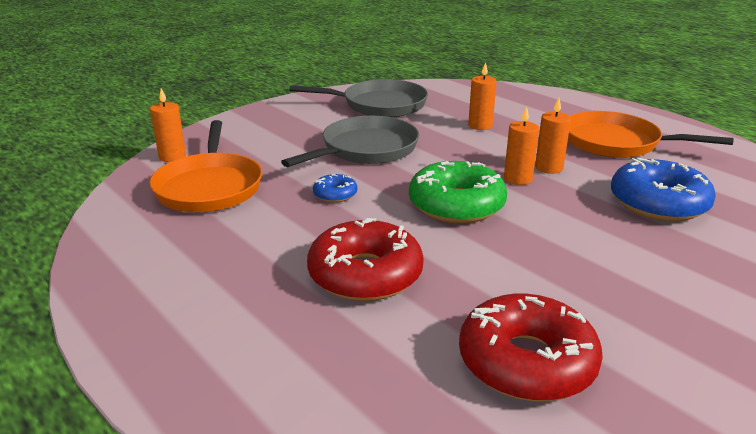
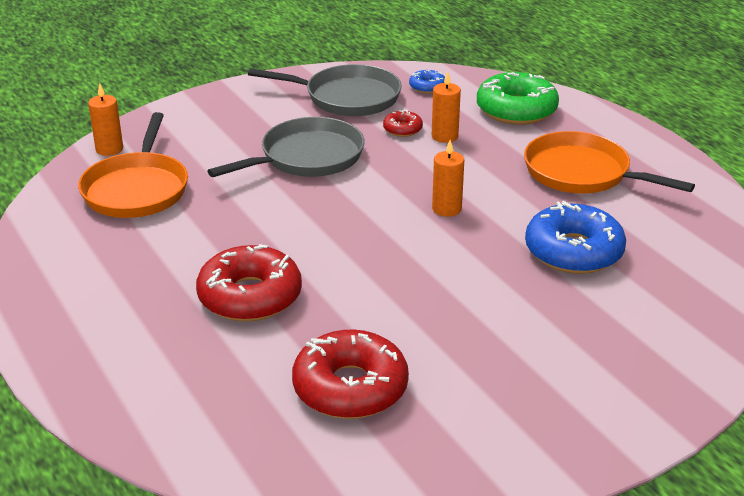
camera: 10 degrees right, 5 degrees up
(335, 194) = (255, 209): blue donut -> blue donut (427, 87)
(440, 123) = (402, 129): none -> red donut
(456, 205) = (368, 233): green donut -> green donut (516, 110)
(549, 168) = (487, 198): orange candle -> none

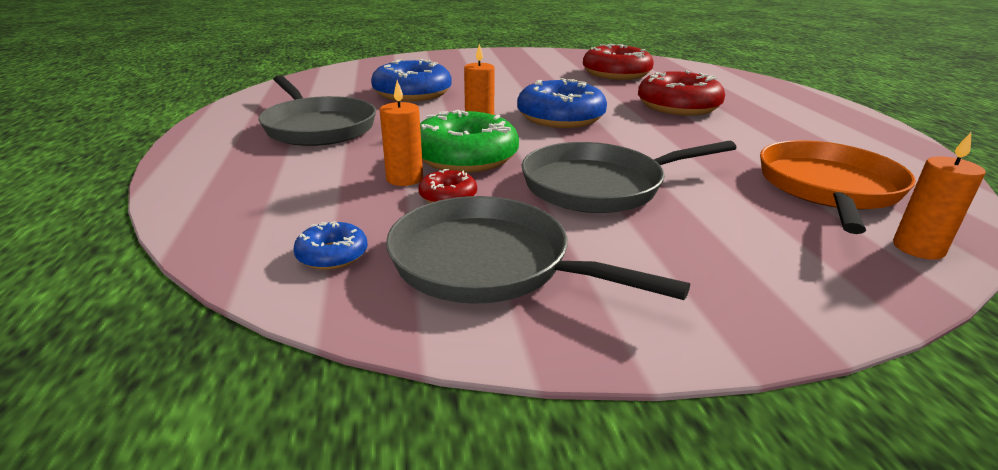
camera: 160 degrees left, 5 degrees down
(376, 239) = (560, 117): none -> blue donut
(516, 110) = (266, 192): green donut -> green donut (465, 157)
(582, 173) = (318, 127): orange pan -> grey pan

